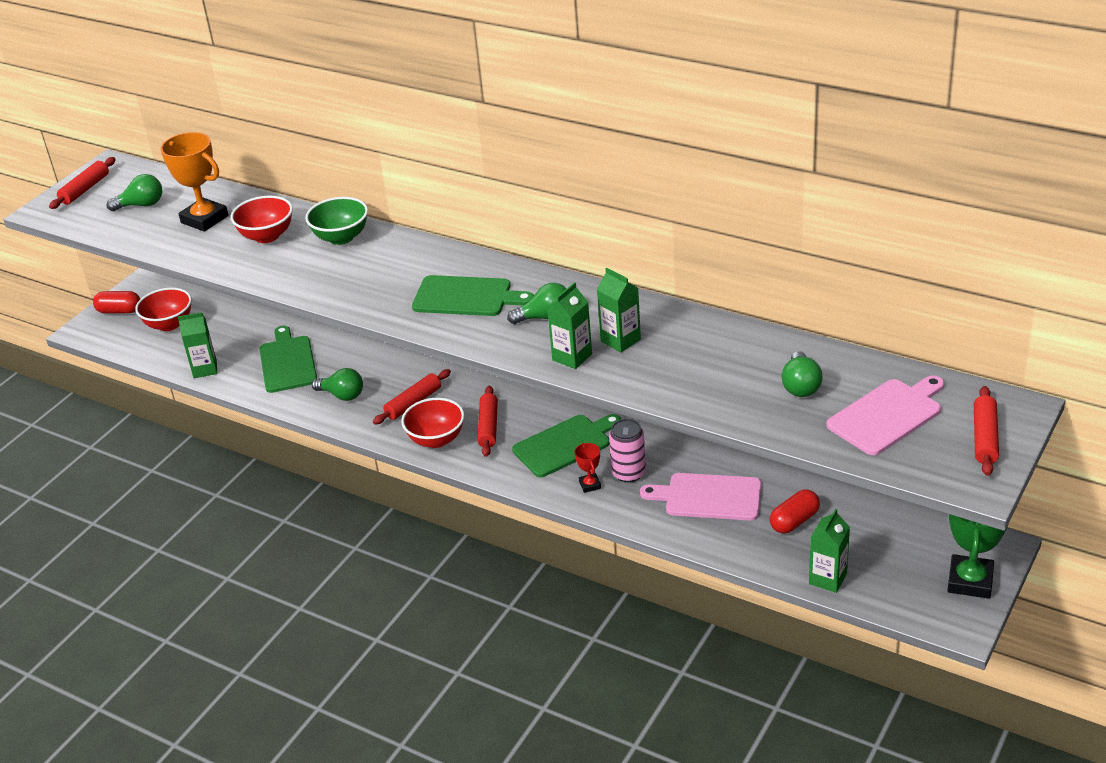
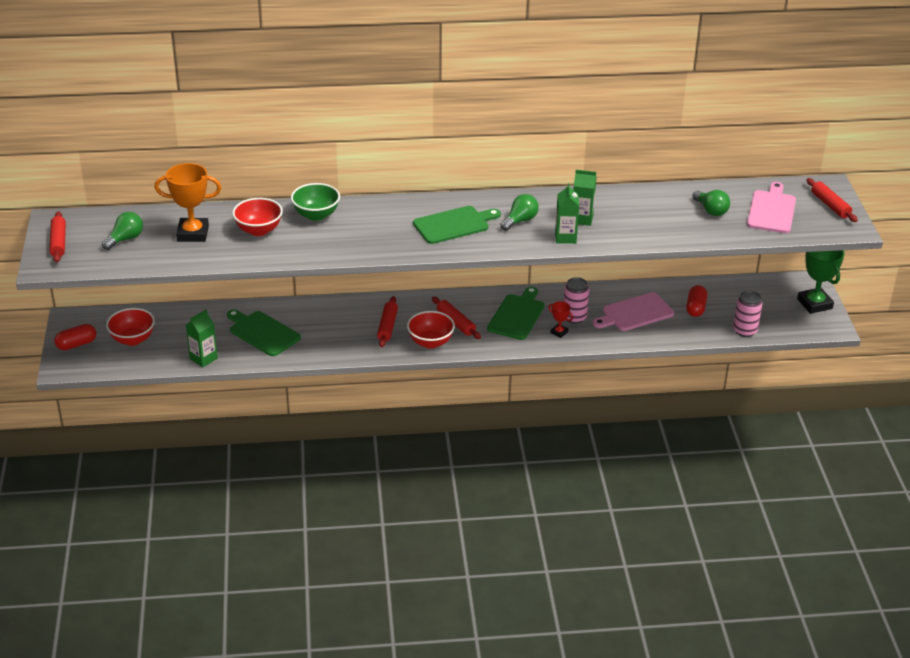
camera: 40 degrees left, 0 degrees up
(342, 395) = (331, 339): green light bulb -> none
(827, 579) = (745, 331): green carton -> pink can

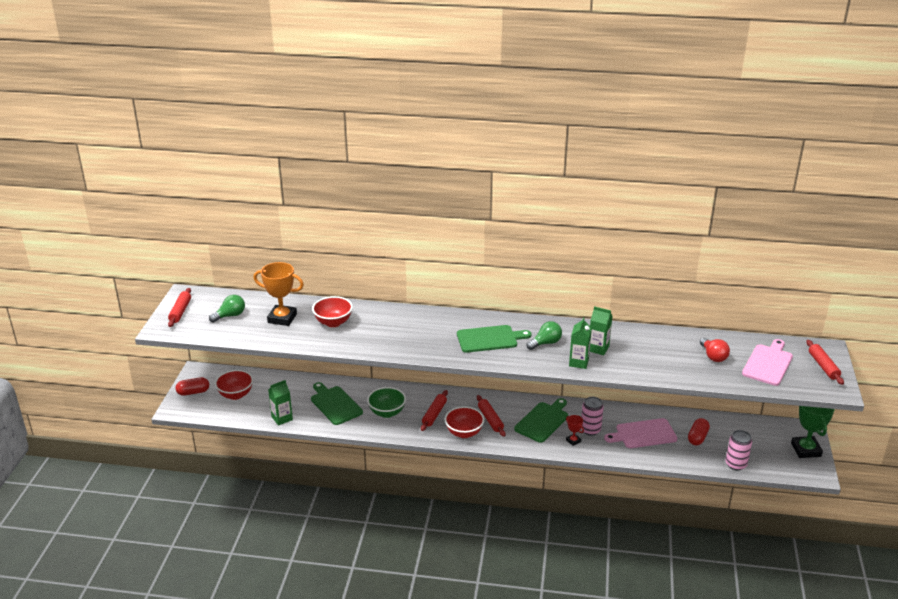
camera: 15 degrees right, 5 degrees down
(316, 215) = (383, 316): green bowl -> green bowl (387, 412)
(711, 210) = (713, 356): green light bulb -> red light bulb

